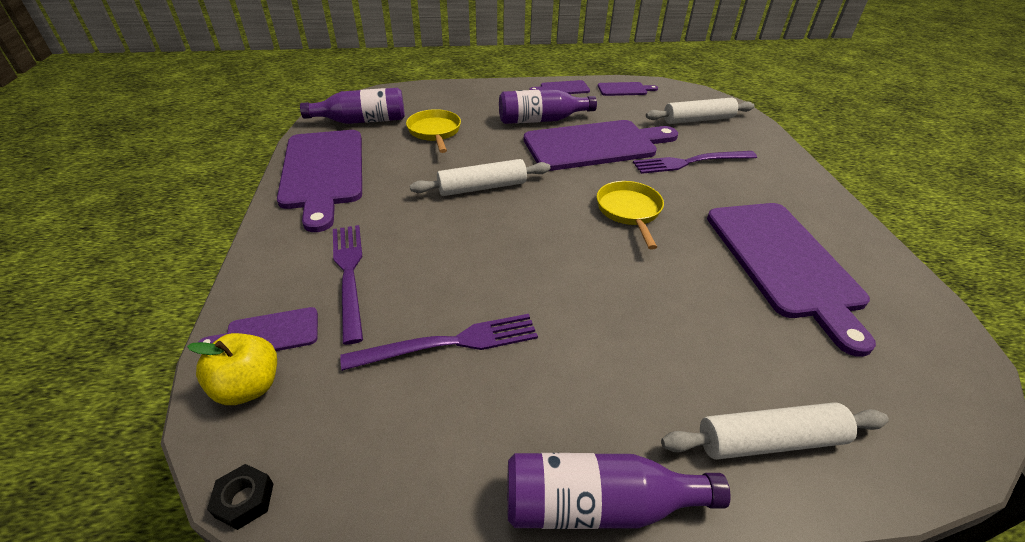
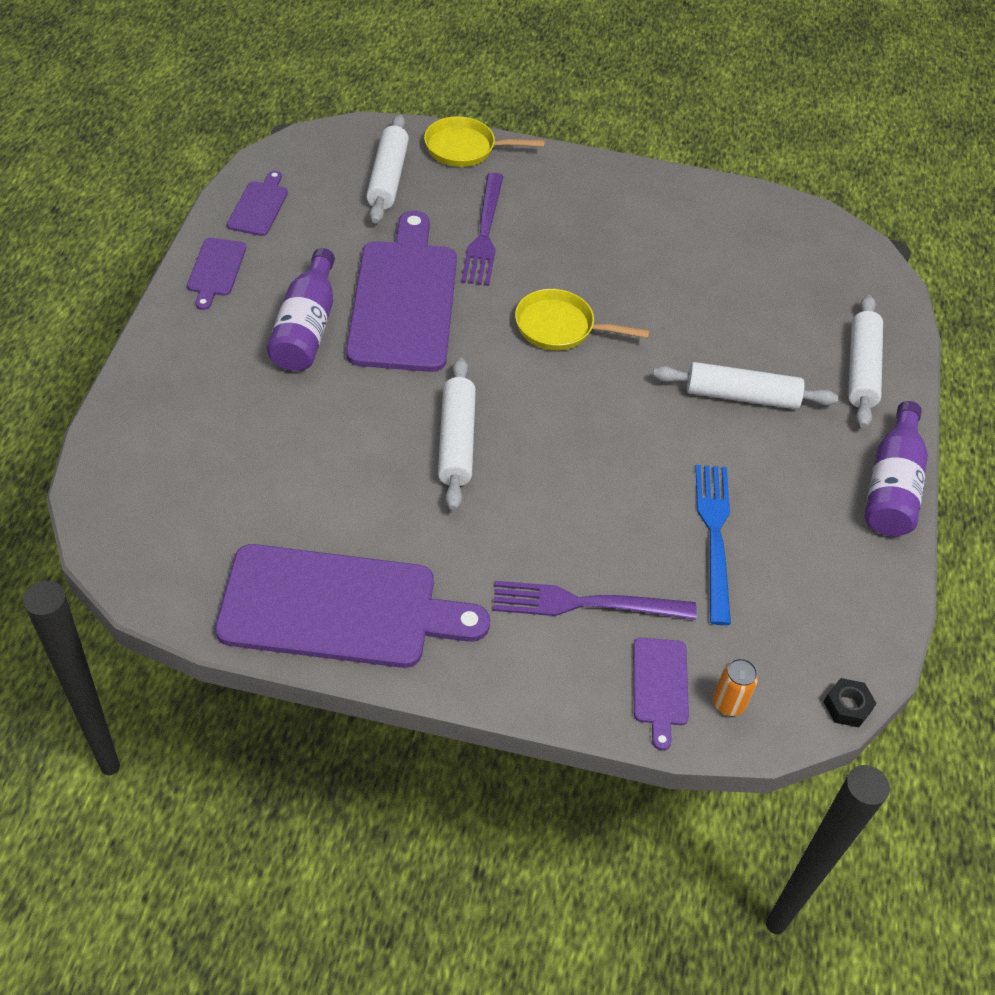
camera: 75 degrees left, 10 degrees up
(249, 387) = (728, 703): yellow apple -> orange can
(362, 121) = (193, 539): purple bottle -> none
(434, 132) = (280, 456): yellow pan -> yellow pan (465, 148)
(449, 343) = (714, 536): purple fork -> blue fork
(640, 334) = (741, 396): none -> white rolling pin
(784, 262) = (681, 254): purple cutting board -> none

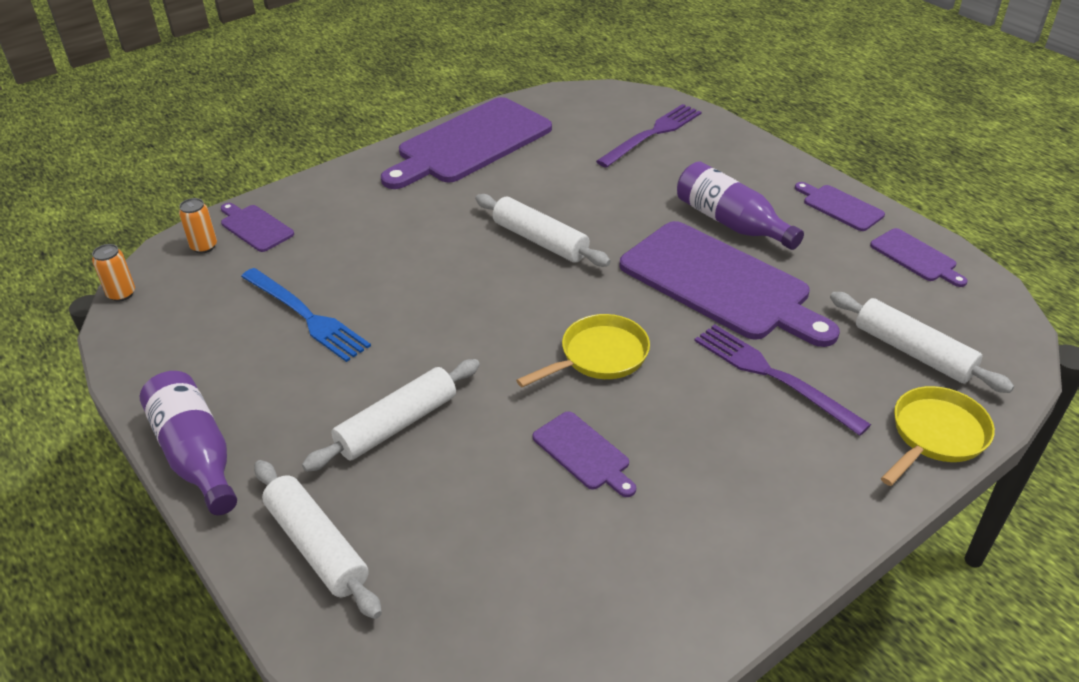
camera: 135 degrees right, 10 degrees down
(585, 603) = (345, 229): purple fork -> purple fork (652, 134)
(654, 290) = (584, 453): none -> purple cutting board
(847, 706) = (121, 294): black nut -> orange can

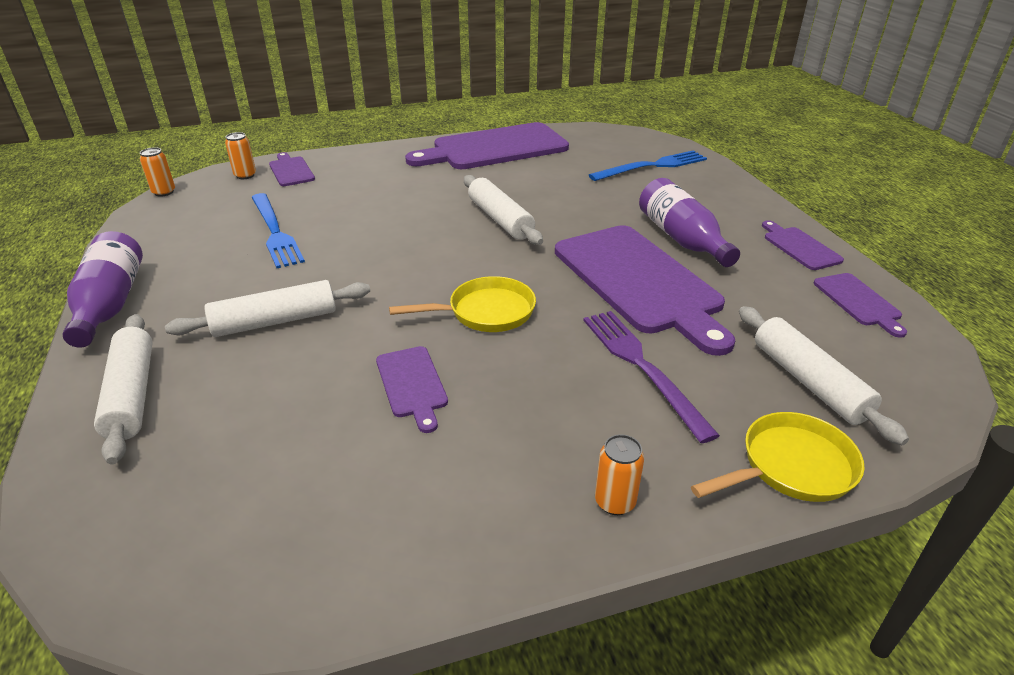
camera: 20 degrees right, 5 degrees down
(652, 134) = (652, 166): purple fork -> blue fork
(821, 509) = (615, 502): none -> orange can

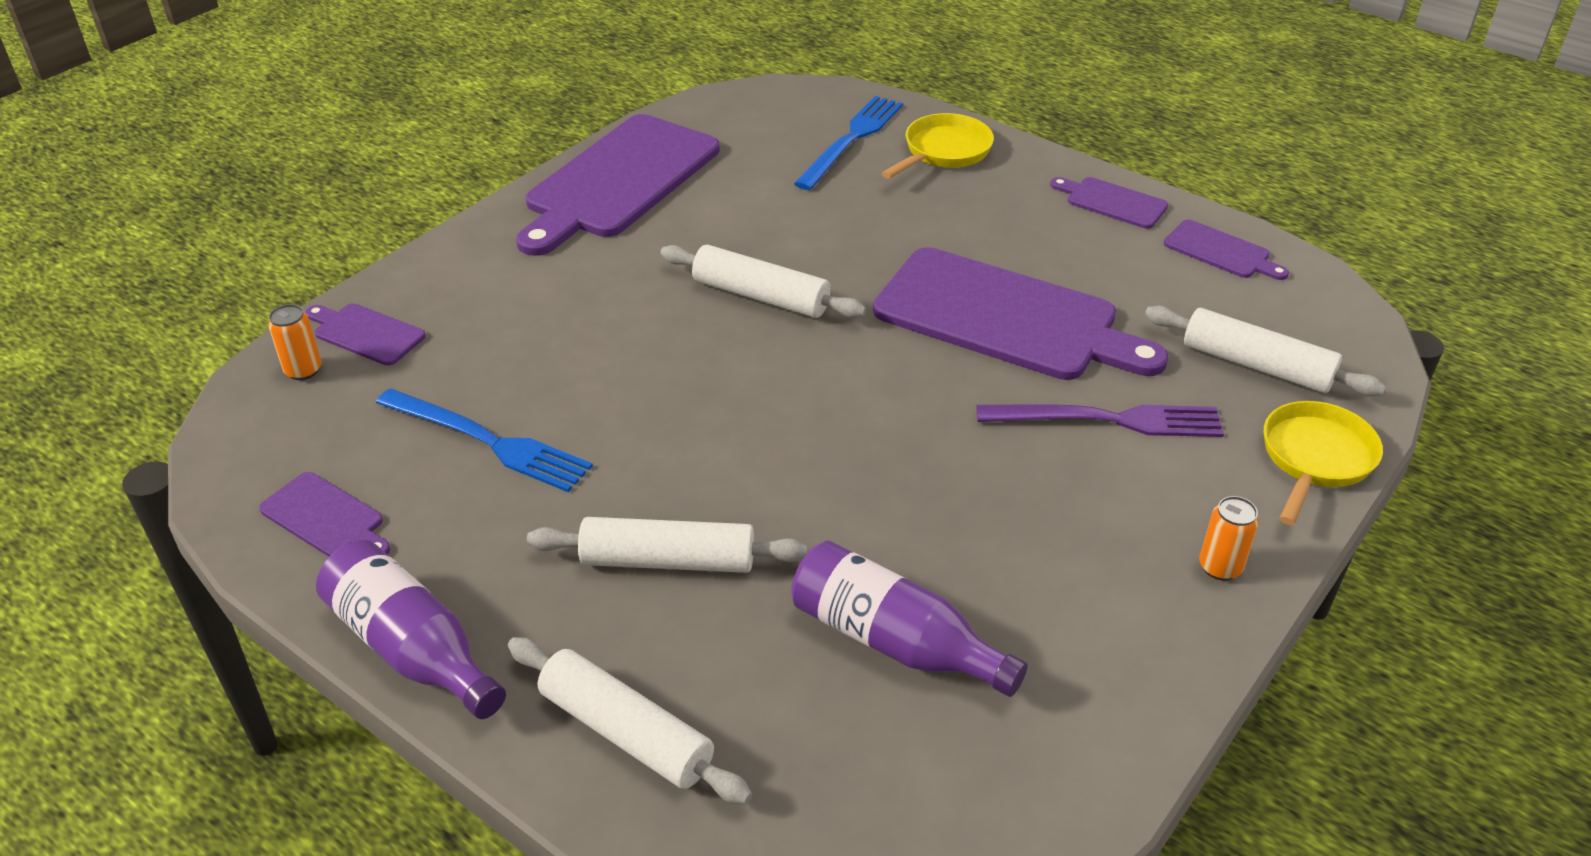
camera: 35 degrees left, 5 degrees up
(164, 192) = (210, 453): orange can -> none
(275, 321) = (668, 560): white rolling pin -> white rolling pin turned 60 degrees clockwise
(412, 384) = (918, 553): purple cutting board -> purple cutting board (326, 518)
(486, 312) = (892, 431): yellow pan -> yellow pan (943, 151)
(642, 367) = (1108, 420): purple fork -> purple fork turned 150 degrees clockwise
(681, 239) = (990, 240): purple bottle -> purple bottle (894, 641)

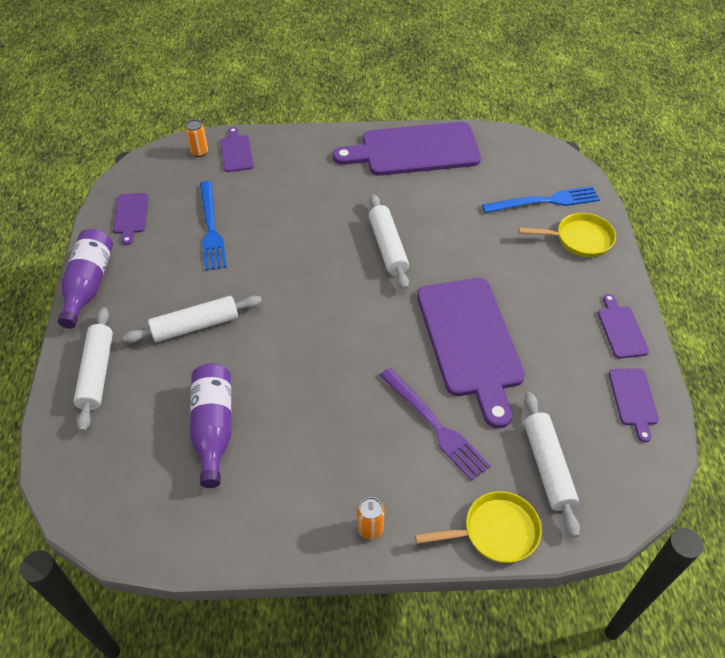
camera: 50 degrees right, 10 degrees up
(668, 560) = (195, 326): white rolling pin -> white rolling pin turned 75 degrees counterclockwise

